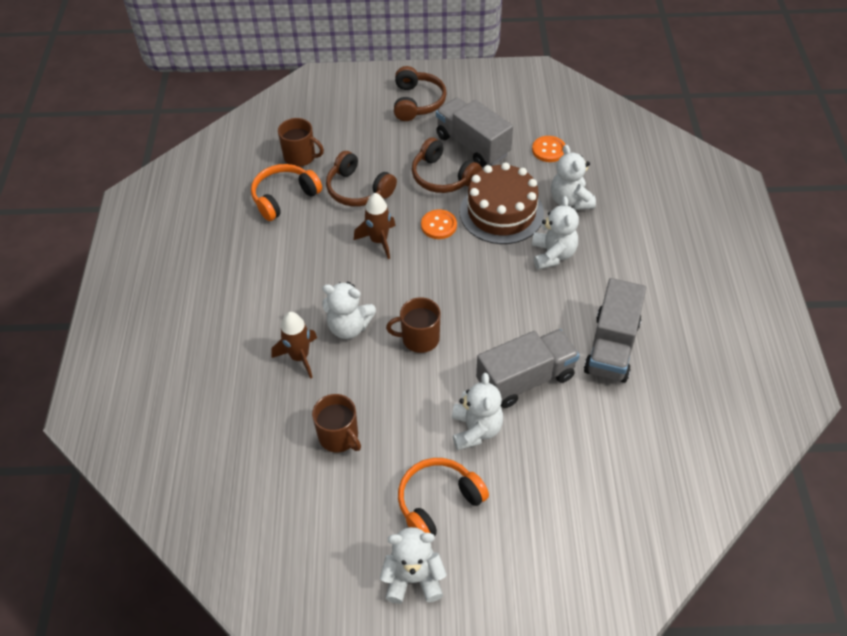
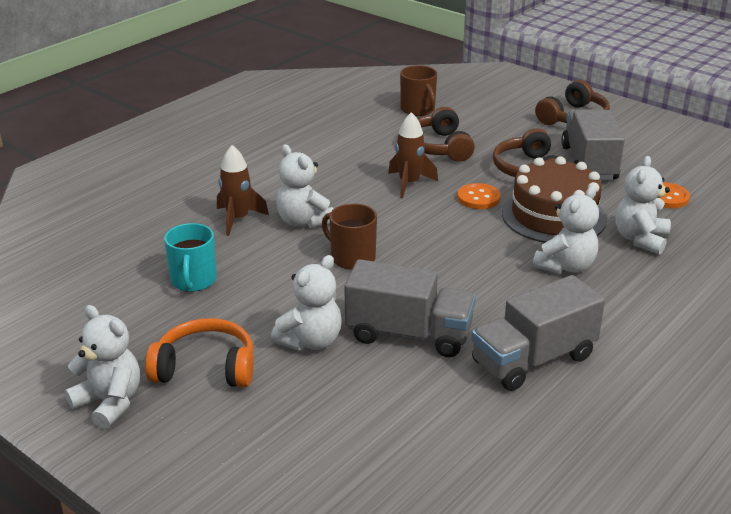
camera: 40 degrees right, 20 degrees down
(284, 197) = (369, 126): orange headphones -> none
(339, 436) = (193, 280): brown mug -> turquoise mug

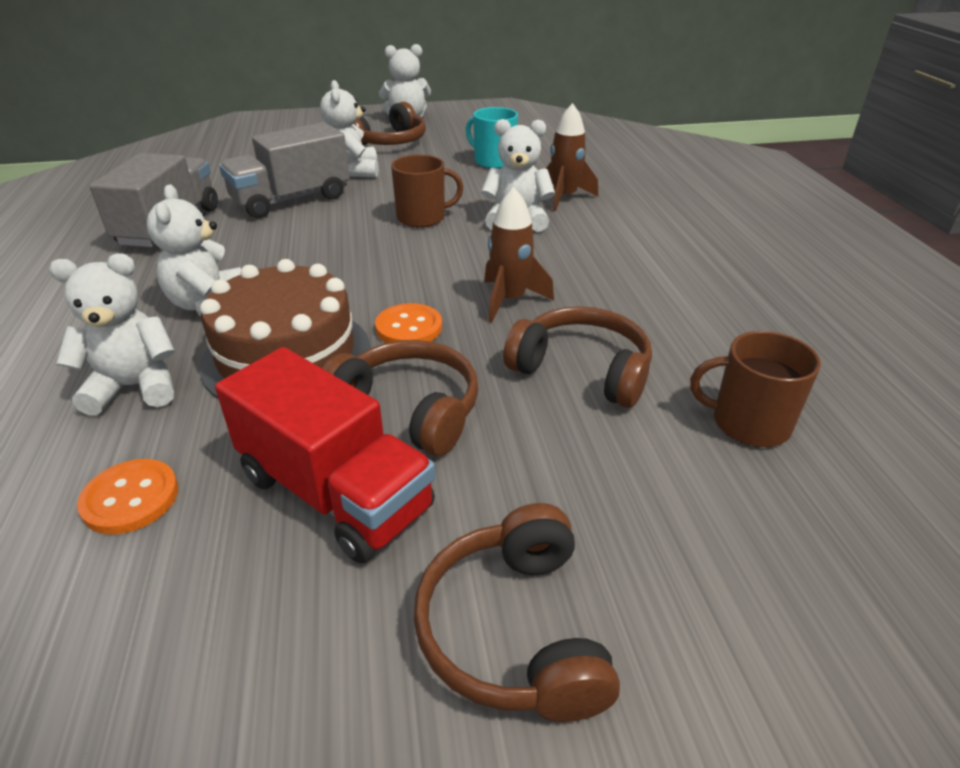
camera: 130 degrees right, 5 degrees up
(205, 367) = (390, 142): orange headphones -> brown headphones
(589, 163) = (335, 492): grey truck -> red truck
(640, 239) = (135, 387): white teddy bear -> white teddy bear turned 75 degrees counterclockwise

